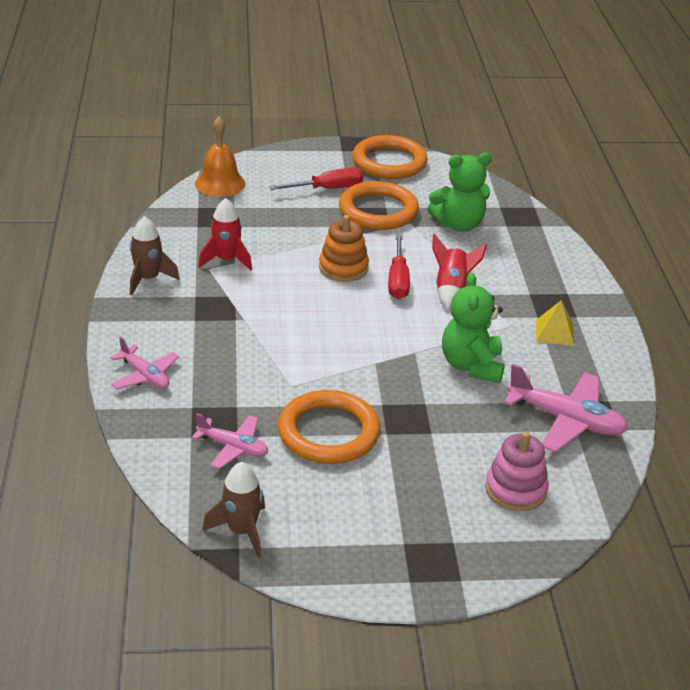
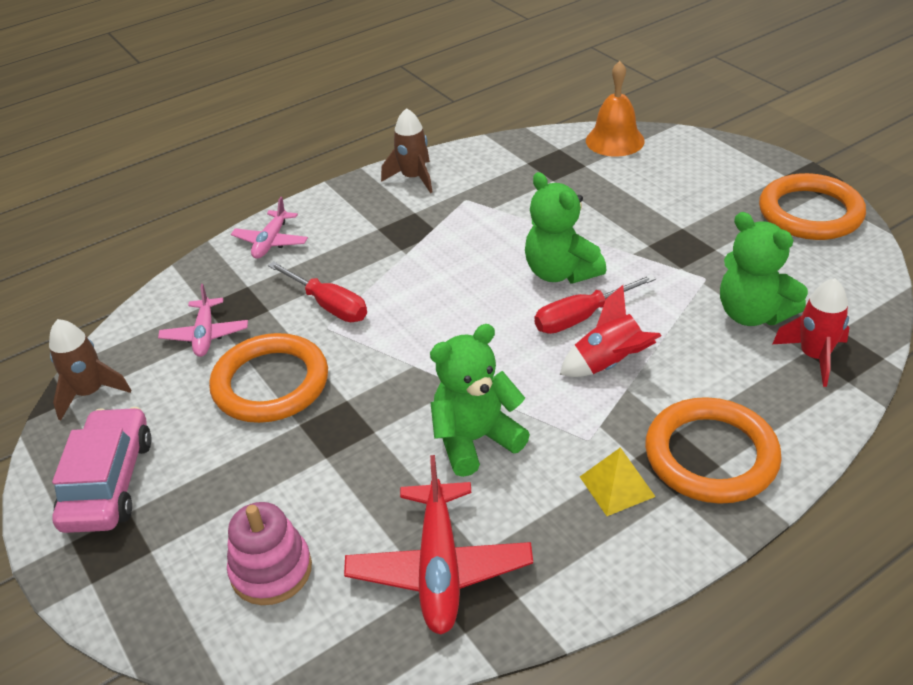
camera: 65 degrees right, 5 degrees up
(226, 260) = (491, 201): red rocket -> red rocket (814, 356)
(328, 189) = (695, 199): red screwdriver -> red screwdriver (329, 305)
(343, 268) = (560, 272): orange stacking toy -> green teddy bear
(362, 546) = (108, 482): none -> pink car
(378, 211) = (700, 247): orange ring -> orange ring (711, 455)
(565, 420) = (439, 567): pink plane -> red plane

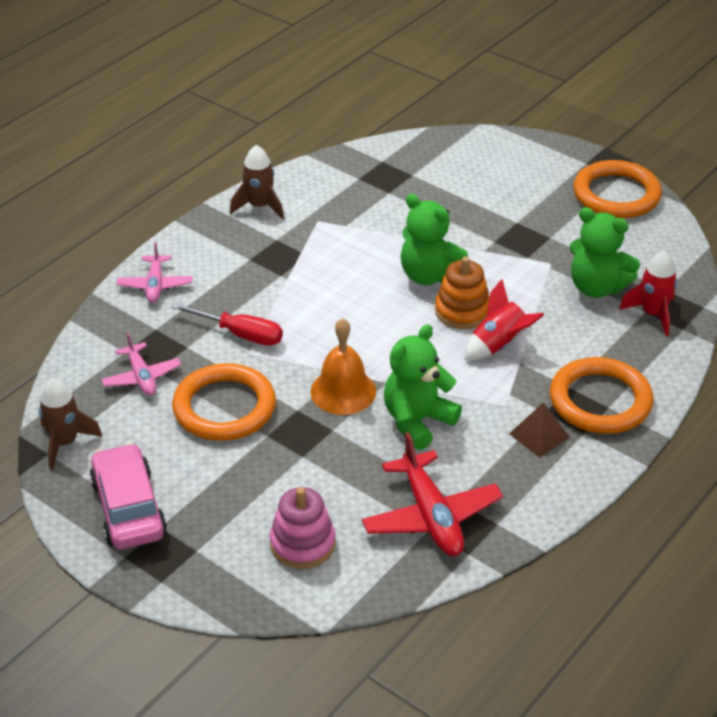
camera: 20 degrees left, 0 degrees up
(581, 317) = (462, 311): red screwdriver -> orange stacking toy
(615, 140) = (429, 147): orange bell -> orange bell (343, 391)
(617, 486) = (539, 435): yellow pyramid -> brown pyramid

